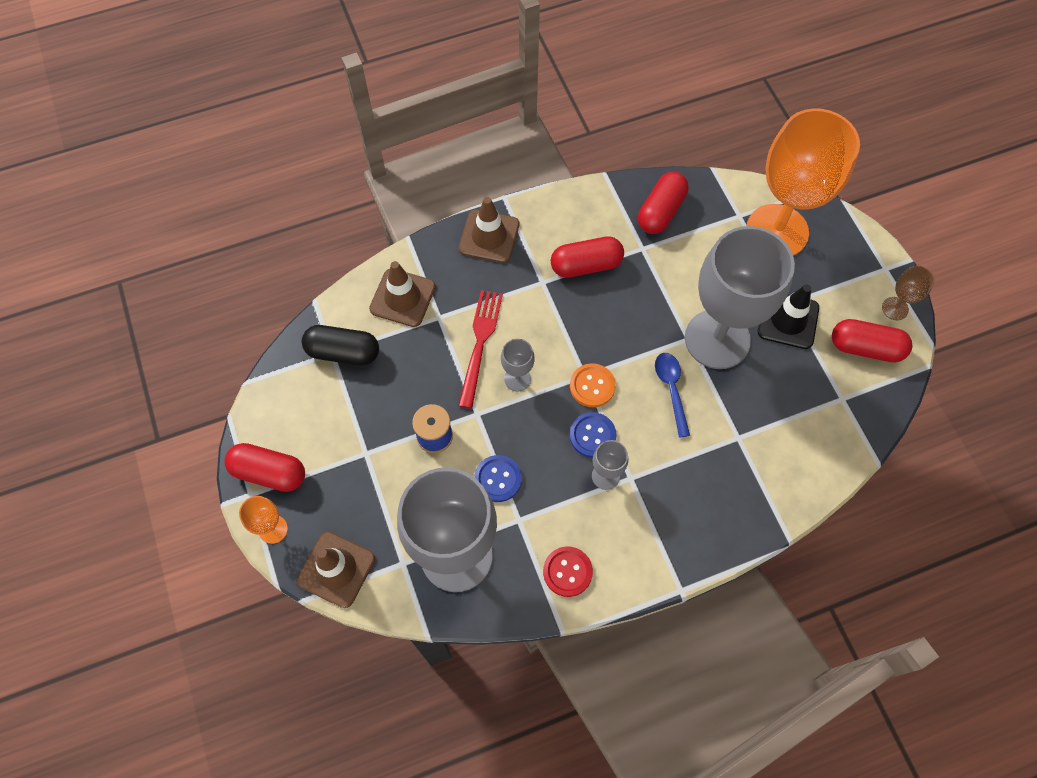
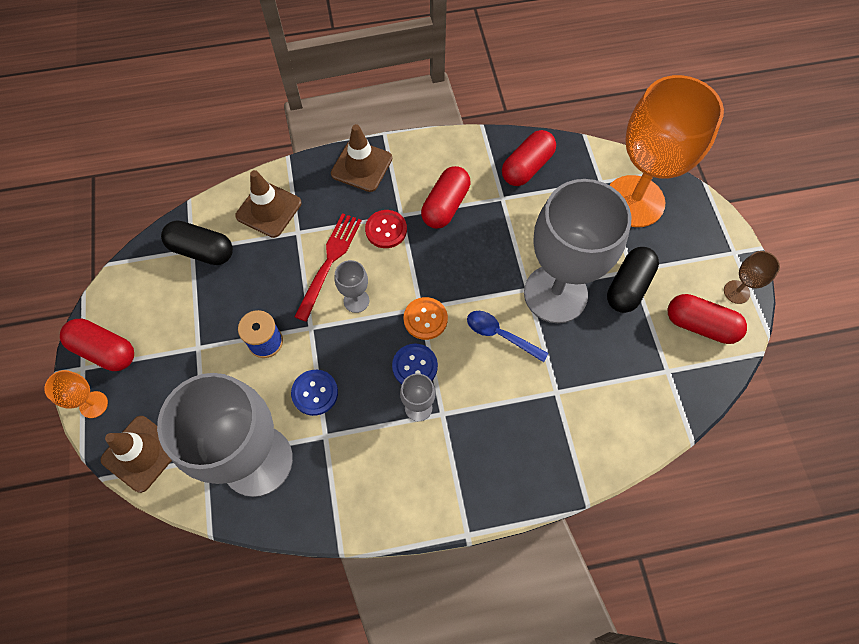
camera: 10 degrees right, 0 degrees up
(567, 572) = (360, 495): red button -> red button (386, 230)
(586, 265) = (445, 205): red capsule -> red capsule turned 60 degrees counterclockwise
(671, 390) = (500, 335): blue spoon -> blue spoon turned 60 degrees counterclockwise
(788, 320) = (628, 286): black traffic cone -> black capsule

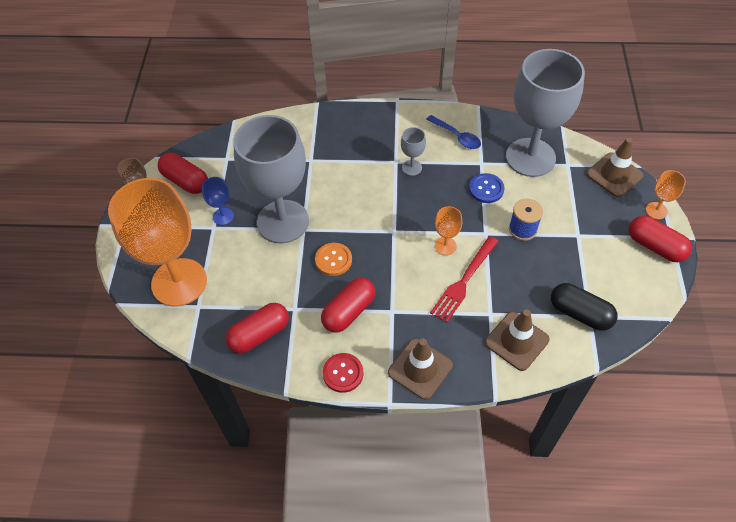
camera: 165 degrees left, 10 degrees down
(356, 301) = (445, 246): grey goblet -> orange goblet
(386, 230) = (409, 300): red button -> red button (343, 373)
(415, 366) = (408, 192): blue button -> none
(425, 319) = (392, 222): orange button -> orange button (333, 260)
(500, 335) = (337, 201): blue spoon -> blue spoon (456, 136)
(628, 286) = (223, 216): black capsule -> blue goblet

